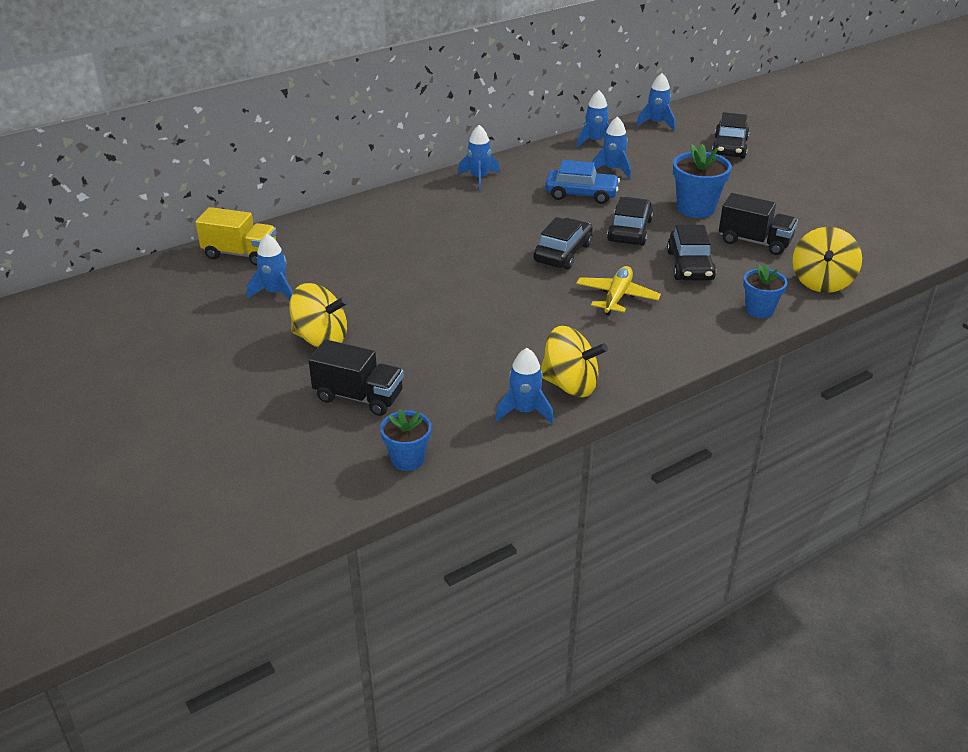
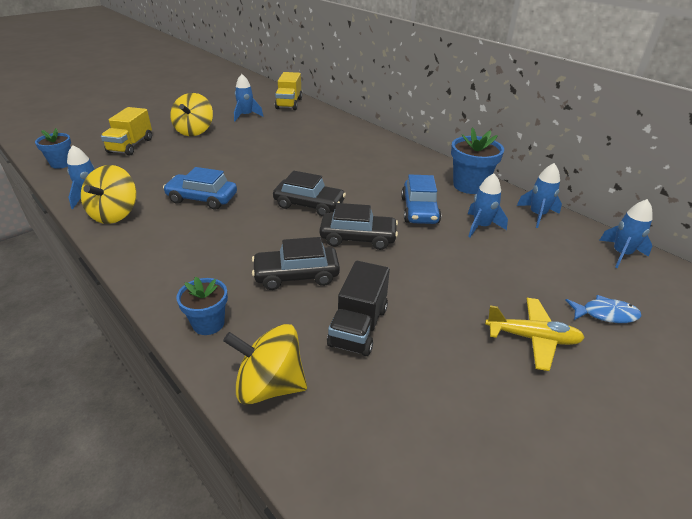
camera: 80 degrees right, 0 degrees up
(359, 397) = (131, 146): black truck -> yellow truck
(479, 178) = (423, 164): blue rocket -> none
(539, 323) = (202, 198): none -> blue car
(617, 297) = (238, 232): yellow plane -> yellow plane (532, 338)
(696, 208) = (422, 281): blue flower pot -> blue flower pot (469, 185)
(729, 147) = (605, 314): black car -> blue fish

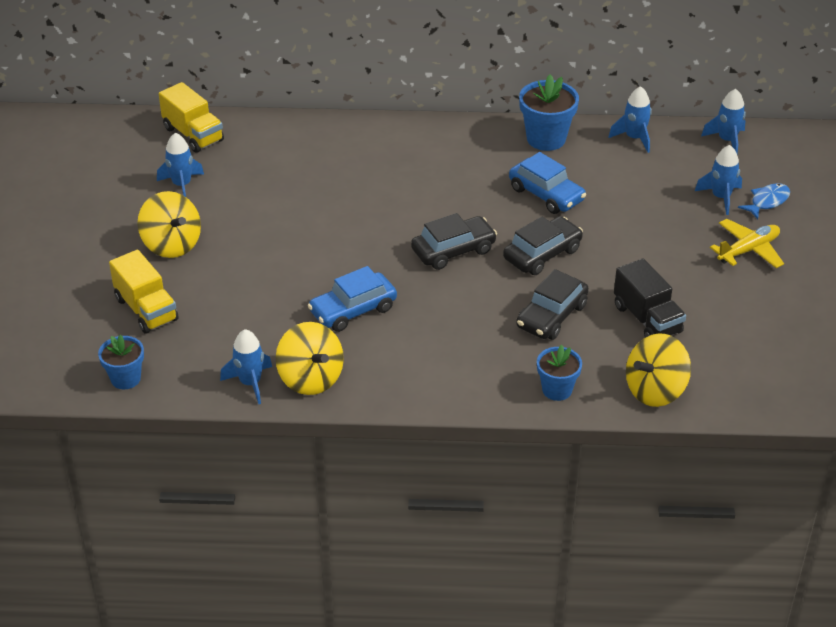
camera: 45 degrees left, 5 degrees up
(481, 226) = (611, 179): blue rocket -> blue rocket (721, 197)

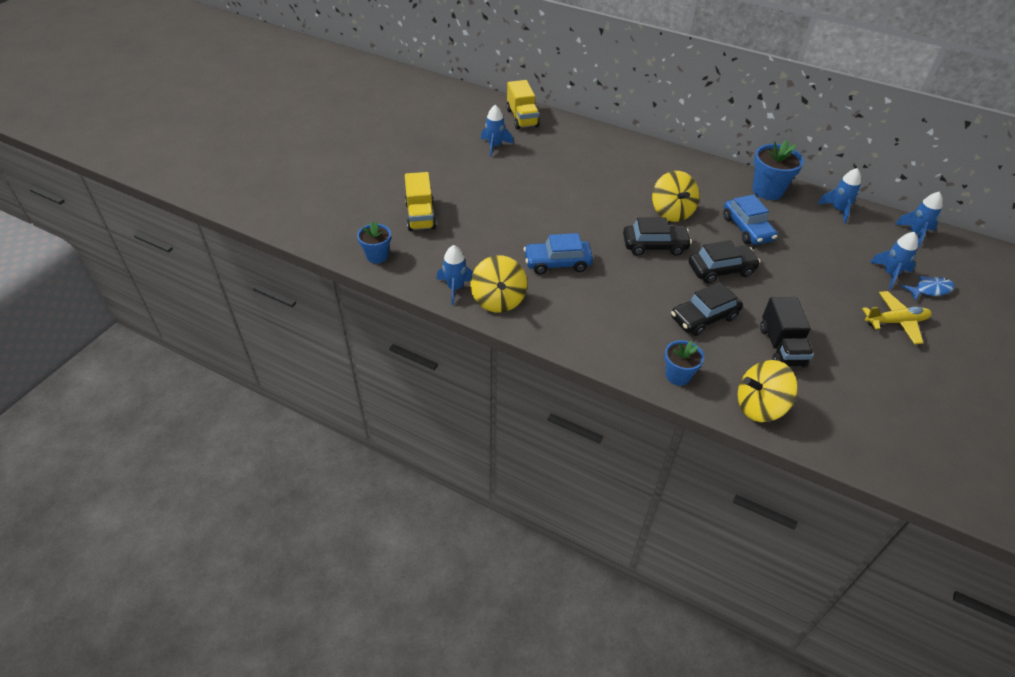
camera: 25 degrees right, 5 degrees up
(172, 244) = (464, 180): yellow spinning top -> yellow spinning top (671, 212)

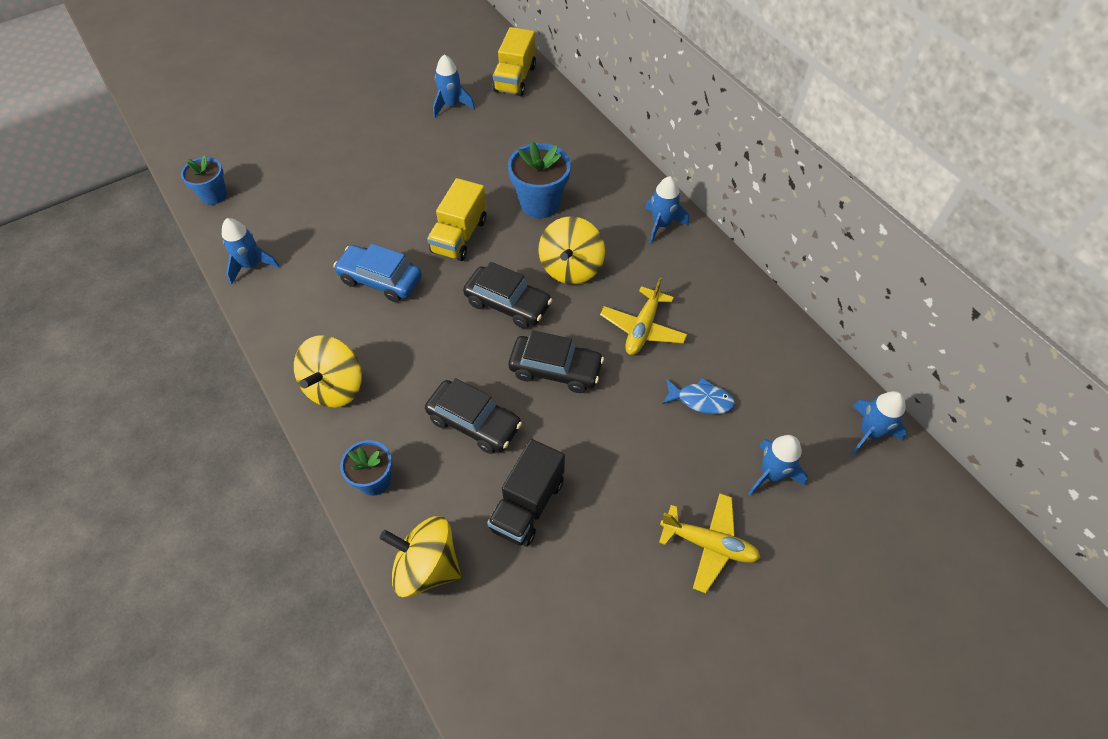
camera: 30 degrees right, 10 degrees up
(420, 216) = (297, 164): yellow truck -> yellow truck (459, 236)
(498, 300) = (279, 298): yellow spinning top -> yellow spinning top (335, 387)
(704, 317) = (474, 422): black car -> black car turned 150 degrees counterclockwise
(747, 228) = (642, 328): blue car -> yellow plane
(767, 190) = (722, 286): blue flower pot -> blue flower pot (540, 203)
(838, 210) = (791, 352): blue rocket -> blue rocket (661, 225)
(930, 290) = (805, 522): blue fish -> blue fish (701, 400)

